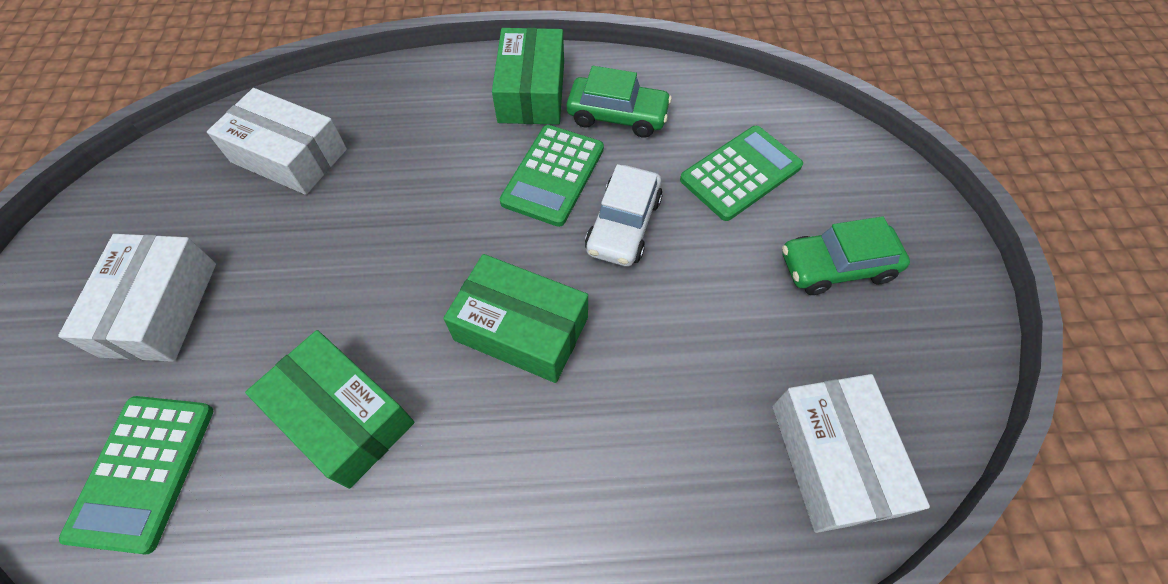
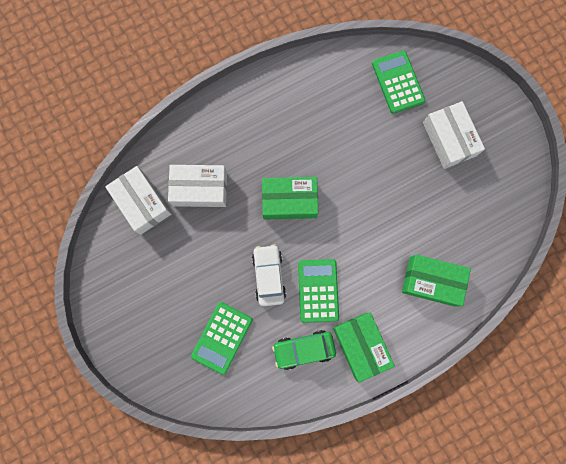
camera: 155 degrees right, 20 degrees up
(289, 156) = (459, 240): white box -> white box (200, 188)
(343, 416) = (339, 133): green box -> green box (432, 281)
(836, 266) = (159, 298): green car -> none

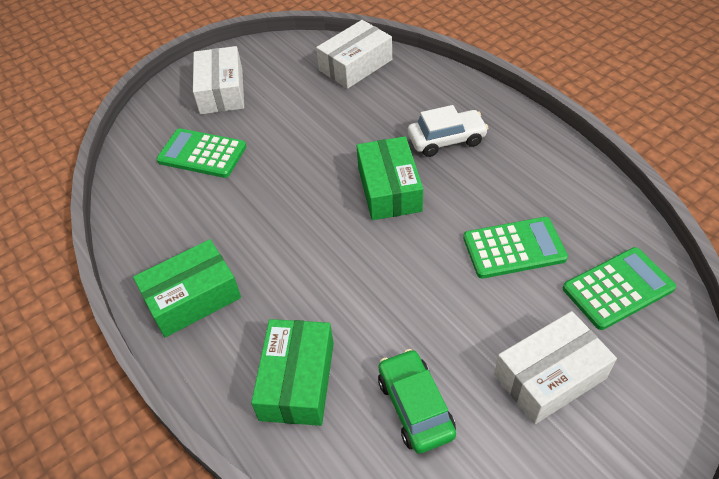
camera: 85 degrees right, 30 degrees down
(200, 188) = (384, 106): white box -> white box (221, 91)
(269, 276) = (283, 184): white car -> white car (446, 140)
(304, 349) = (187, 234): green car -> green car (415, 406)
(318, 290) = (268, 237): green calculator -> green calculator (514, 248)

